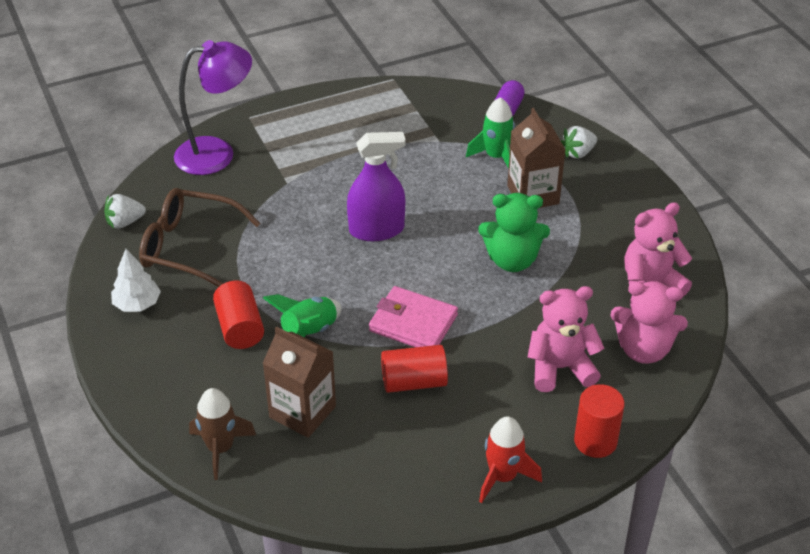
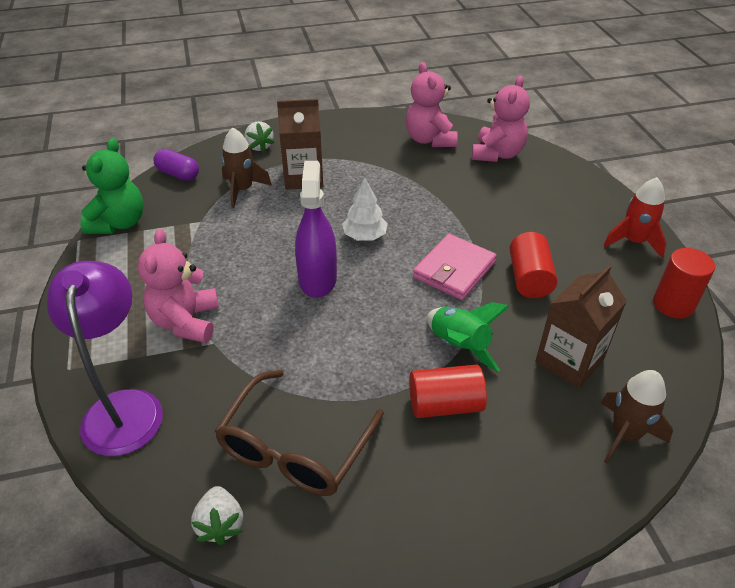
camera: 80 degrees left, 0 degrees up
(137, 304) = (388, 512): white tree -> white tree (364, 236)
(496, 157) = (242, 190): green rocket -> brown rocket
(512, 260) = (384, 201): green teddy bear -> green teddy bear (119, 223)
(560, 368) = (515, 195): pink teddy bear -> pink teddy bear (186, 322)
(595, 441) = (591, 190): red cylinder -> red cylinder (673, 304)

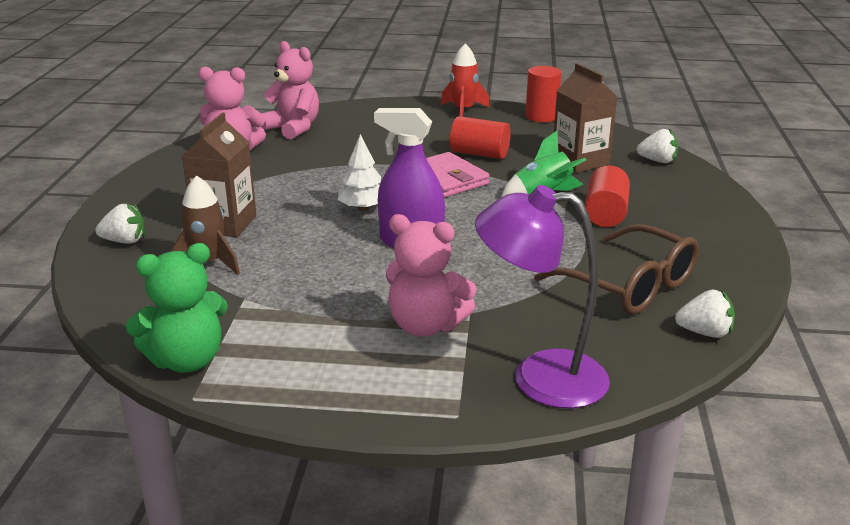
camera: 70 degrees left, 15 degrees down
(119, 223) = (187, 360): green teddy bear -> green teddy bear turned 120 degrees clockwise
(178, 174) = (119, 304): purple capsule -> none
(625, 435) = (657, 161): brown rocket -> white strawberry

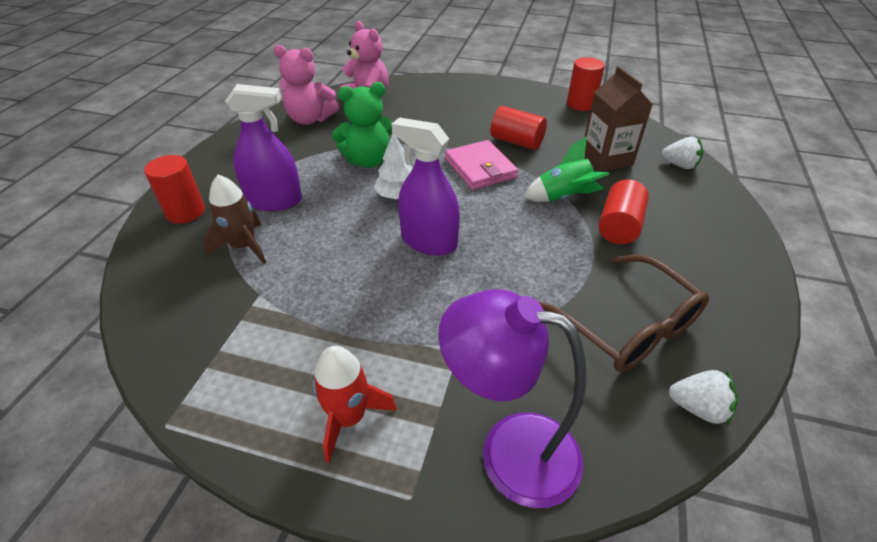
camera: 10 degrees right, 15 degrees up
(125, 241) = (186, 212): white strawberry -> red cylinder
(187, 360) = (179, 370): green teddy bear -> green teddy bear (368, 161)
(225, 224) = (275, 201): brown carton -> purple spray bottle
(426, 325) = (413, 355): pink teddy bear -> none
(463, 110) = (514, 92): red rocket -> red rocket (349, 417)

